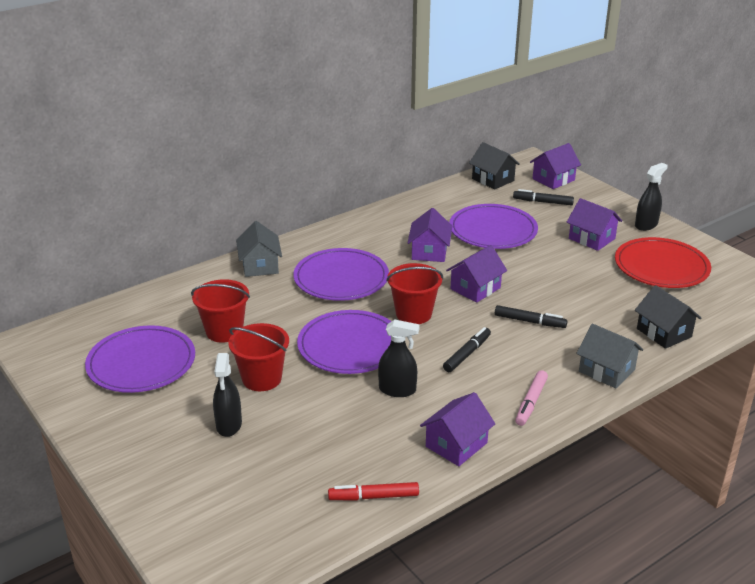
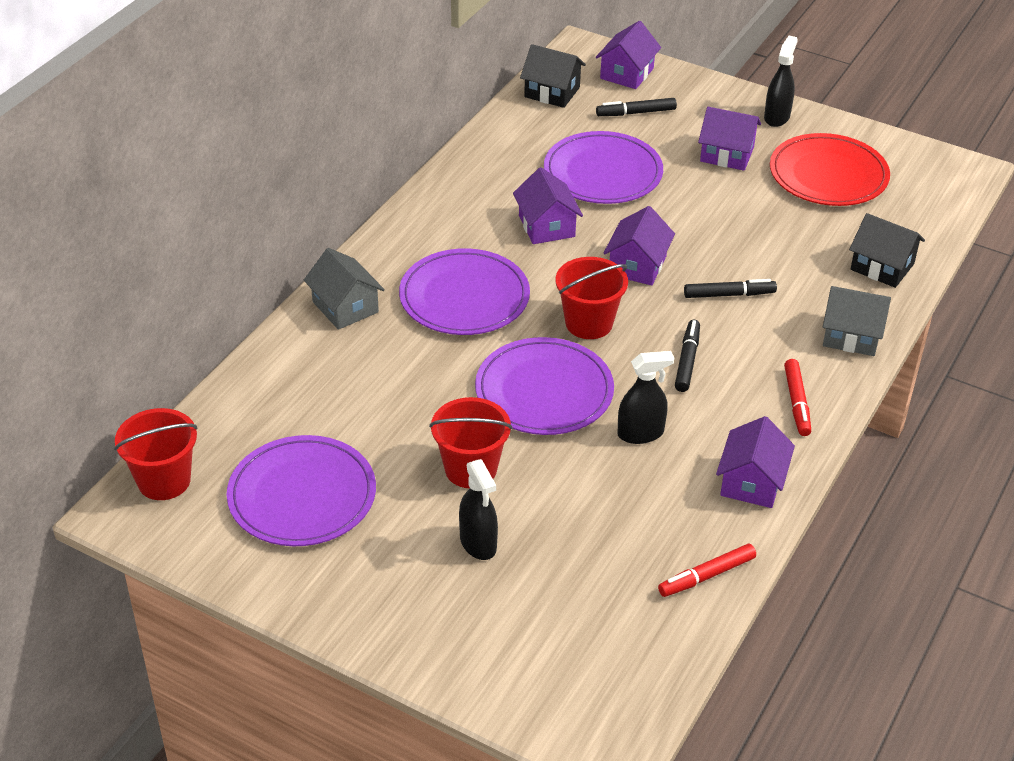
camera: 25 degrees left, 10 degrees up
(224, 331) = (373, 418): red bucket -> red bucket (164, 481)
(531, 402) = (796, 402): pink marker -> red marker

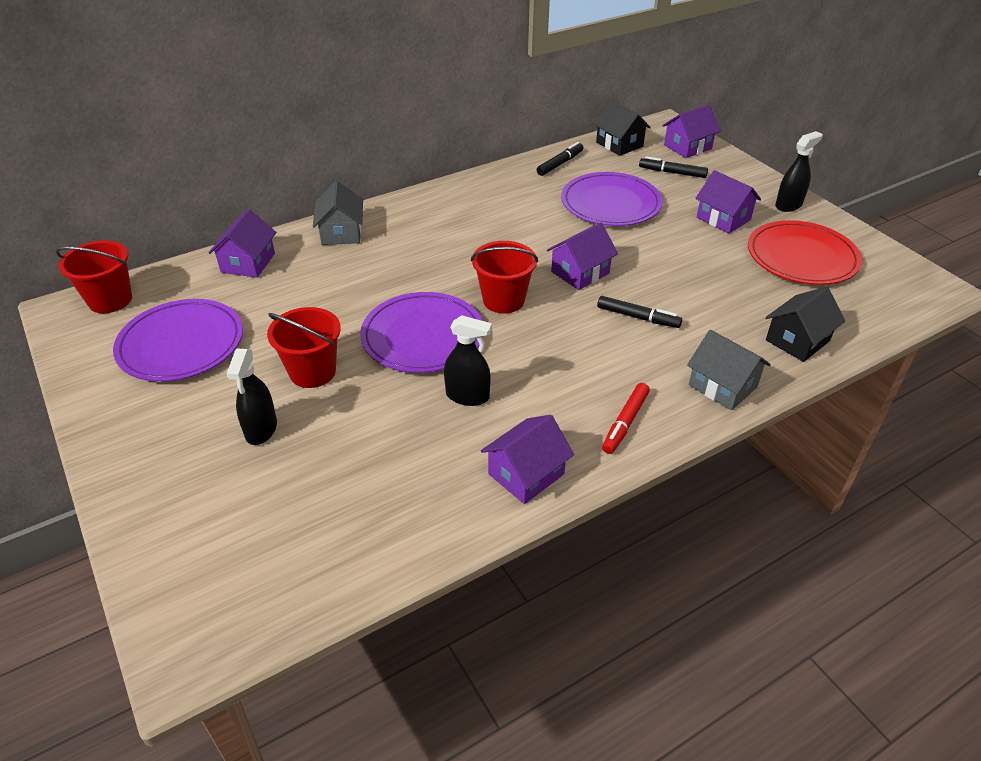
camera: 30 degrees right, 0 degrees up
(464, 297) = (428, 252): purple plate -> none
(546, 226) = (534, 225): purple house -> purple house (248, 263)
(687, 360) = (558, 354): black marker -> black marker (560, 164)
(706, 576) = (413, 539): red marker -> none
(882, 267) = (797, 340): black house -> black house turned 75 degrees clockwise

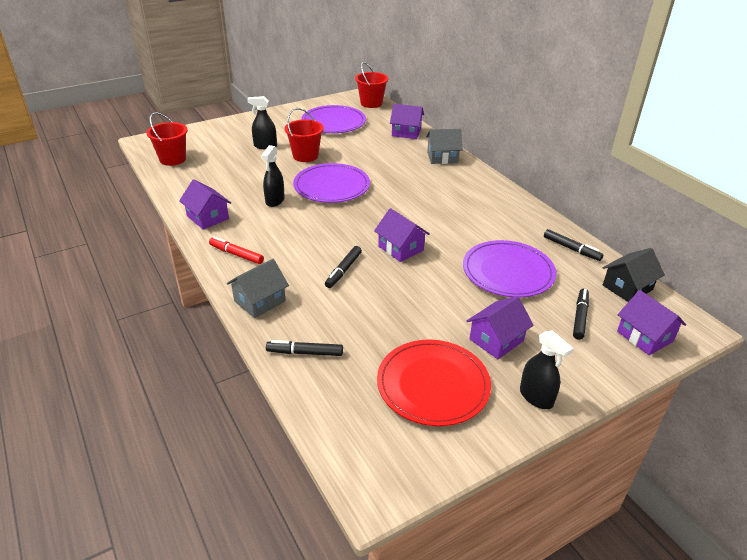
camera: 90 degrees right, 5 degrees down
(503, 300) = (367, 215): red bucket -> red bucket (172, 159)
(797, 340) = (305, 353): black house -> black marker

